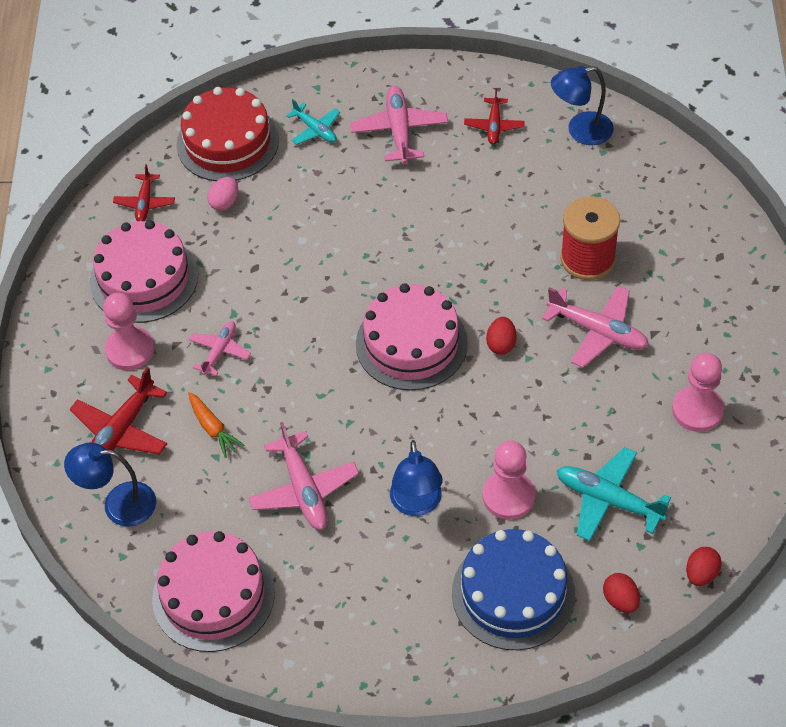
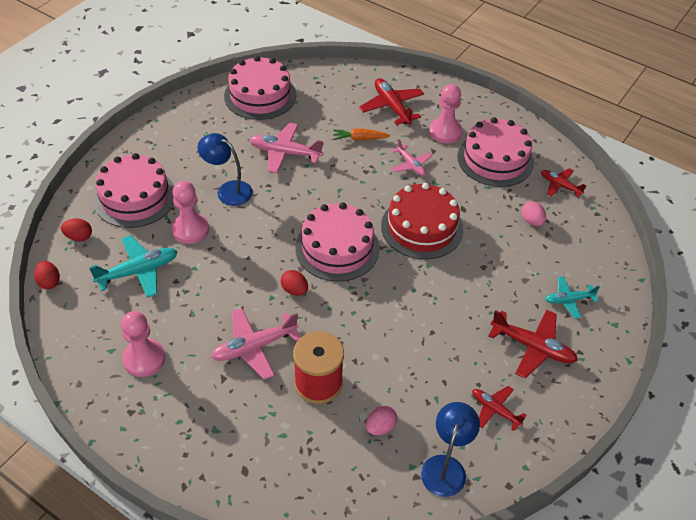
camera: 120 degrees right, 5 degrees down
(118, 504) = (346, 88): blue lamp -> none
(227, 142) = (589, 248): red cake -> red cake (422, 227)
(399, 130) = (533, 347): pink plane -> red plane
(513, 593) = (135, 197): blue cake -> pink cake
(587, 191) = (380, 427): none -> pink egg

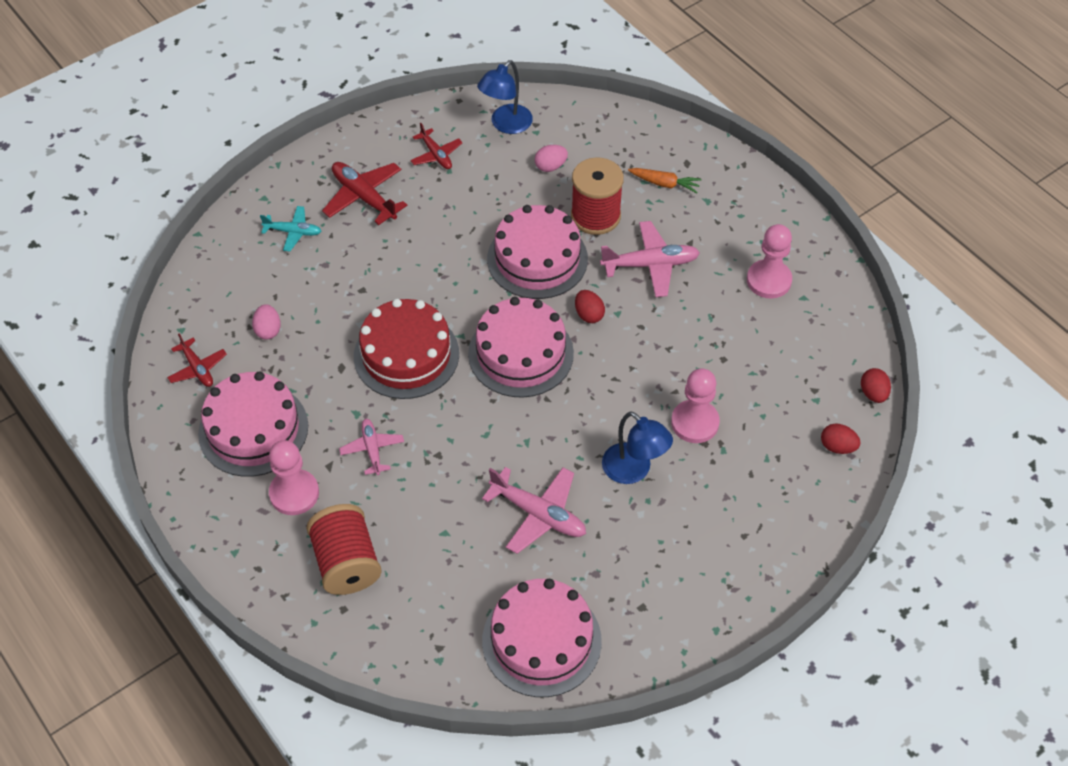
camera: 160 degrees left, 5 degrees up
(135, 197) = (761, 490): pink cake -> pink cake (537, 259)
(139, 271) = (765, 381): turquoise plane -> none
(359, 139) = (422, 513): orange carrot -> orange carrot (664, 184)
(391, 106) = (346, 563): red plane -> red spool

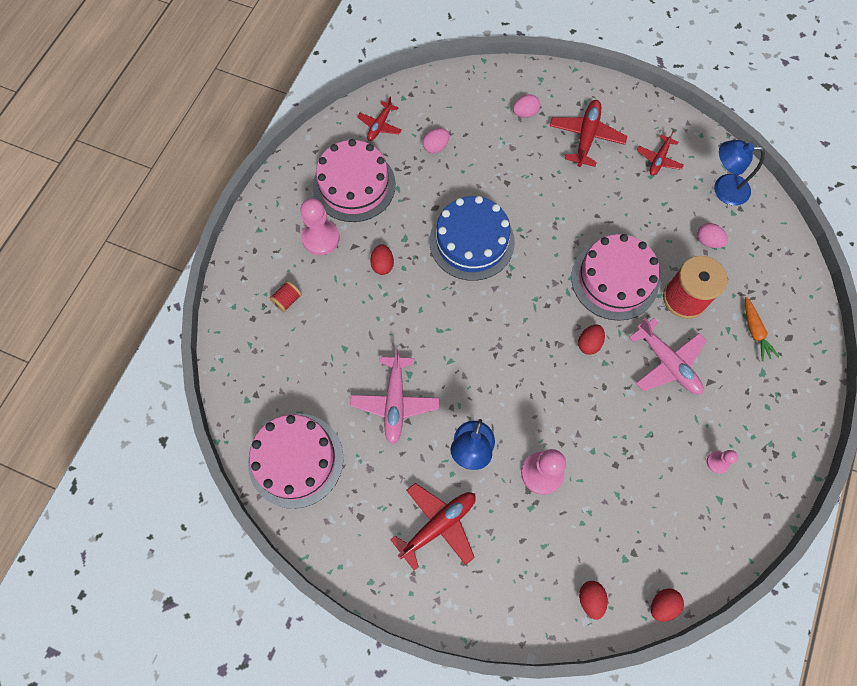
camera: 60 degrees right, 15 degrees up
(293, 232) = (525, 113): turquoise plane -> pink egg
(346, 563) = (287, 300): red spool -> red spool, size x0.46
(372, 449) = (382, 265): pink plane -> red egg
(406, 355) = (471, 241): red cake -> blue cake
(520, 353) = (522, 315): pink cake -> none
(693, 538) = (438, 525): none -> red plane
(769, 280) = (717, 462): pink pawn -> pink pawn, size x0.53

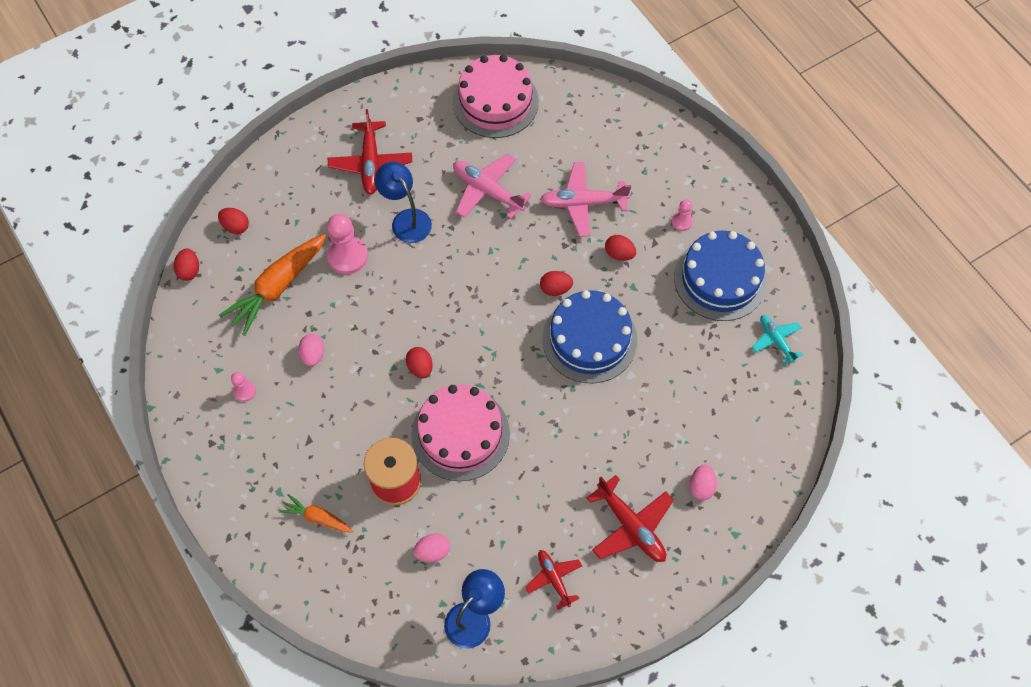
camera: 125 degrees right, 5 degrees down
(287, 300) = (637, 165): red spool -> none
(321, 238) = (681, 222): pink pawn -> pink pawn, size x0.53
(354, 185) = (720, 279): pink cake -> blue cake
(380, 125) = (776, 340): red plane -> turquoise plane
(435, 147) = (716, 375): pink egg -> pink egg (313, 355)
(447, 291) = (555, 289): none -> red egg
(614, 510) = (278, 287): none -> orange carrot
(667, 363) = (352, 418): pink plane -> pink plane (582, 203)

